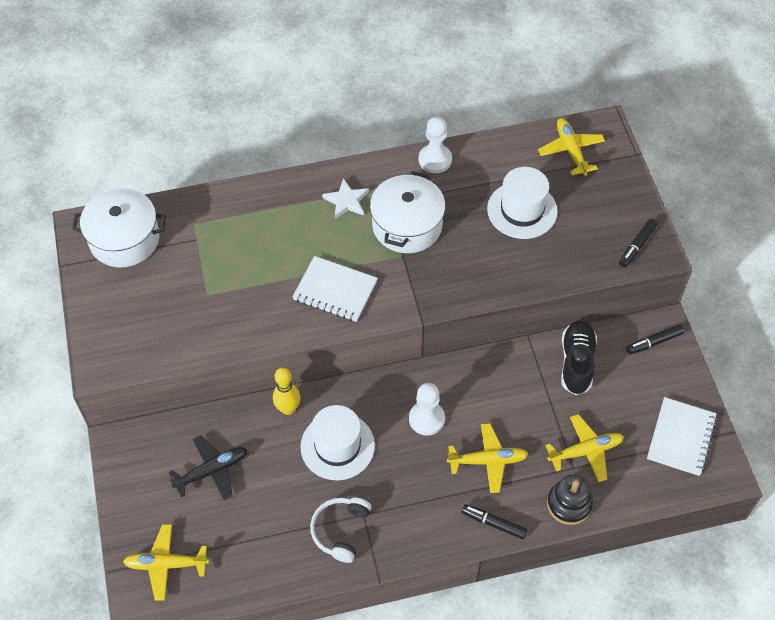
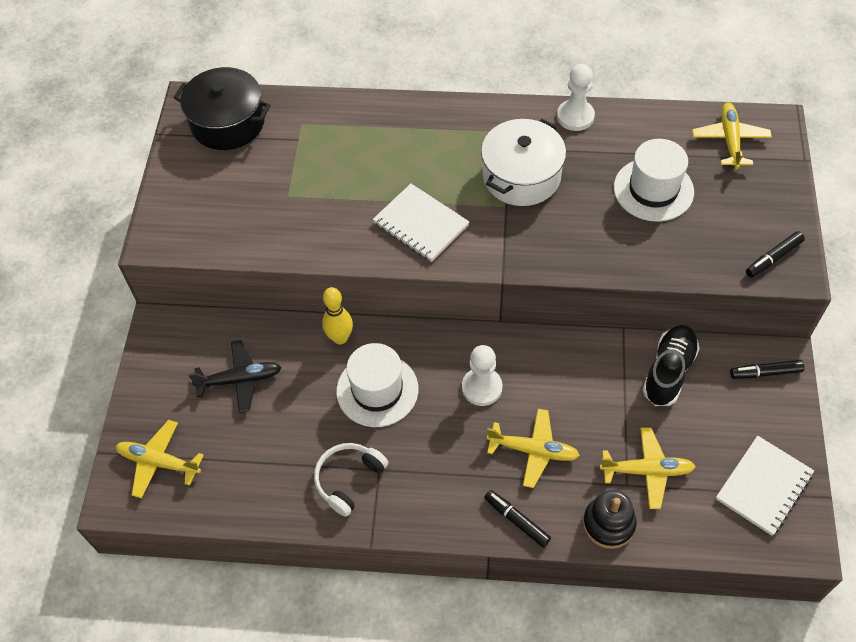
camera: 20 degrees right, 0 degrees up
(124, 239) = (228, 123): white pot -> black pot
(346, 201) = (466, 137): white star -> none

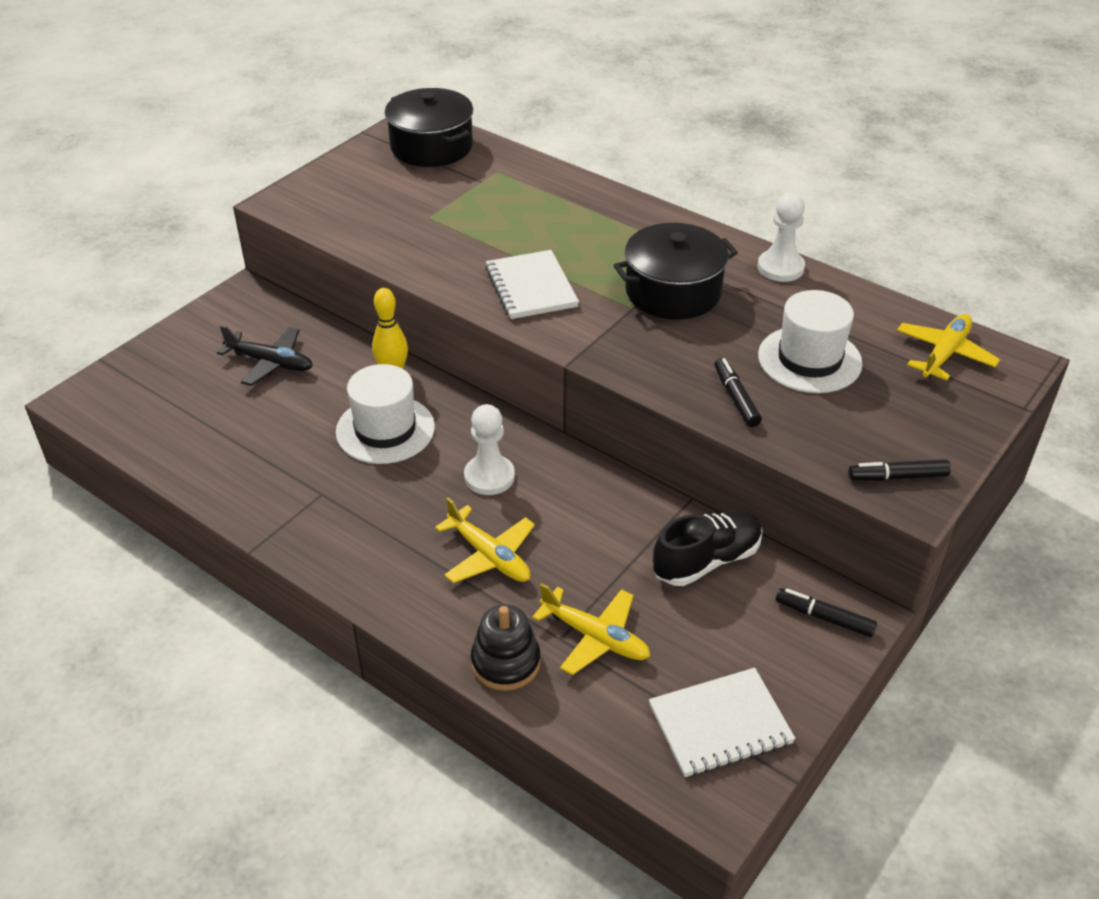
camera: 30 degrees right, 15 degrees down
(159, 462) = (139, 390): yellow plane -> none
(348, 479) = (285, 487): white headphones -> none
(516, 520) = (412, 607): black marker -> black marker (736, 398)
(521, 176) = (673, 292): white pot -> black pot

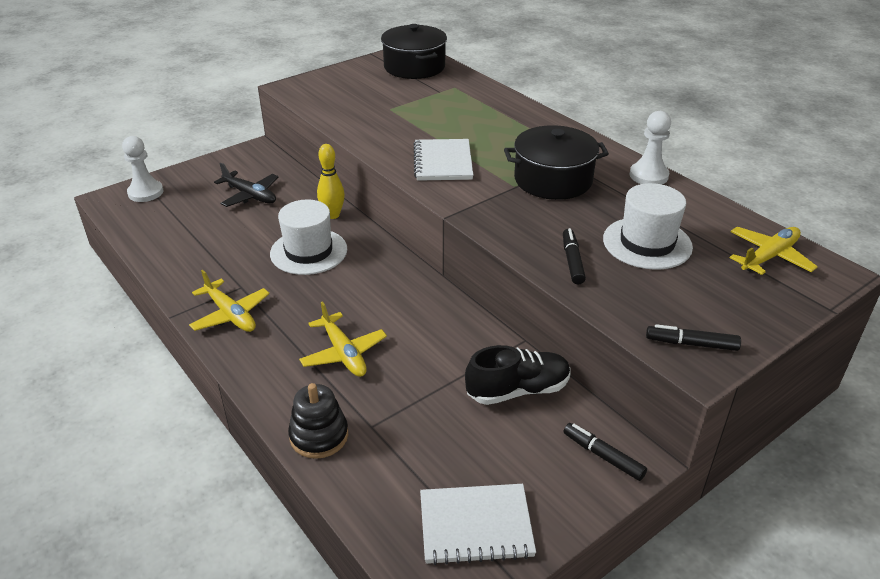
camera: 15 degrees right, 5 degrees down
(489, 477) = (370, 297): white pawn -> white pawn (145, 192)
(595, 637) = (400, 431): yellow plane -> yellow plane (231, 314)

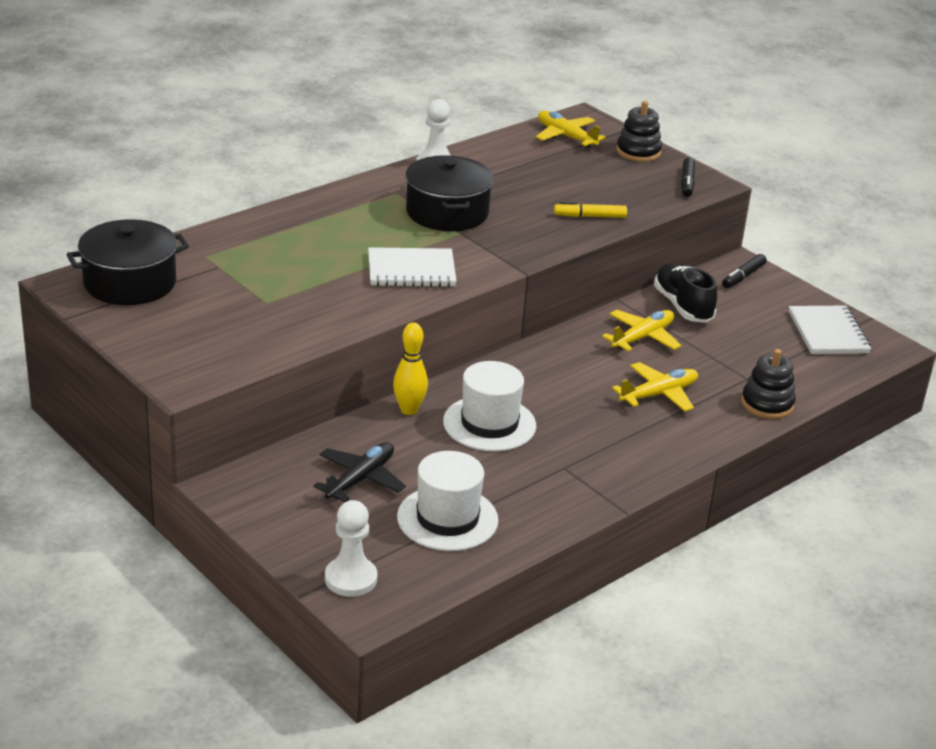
camera: 95 degrees left, 5 degrees down
(231, 314) = (615, 469): yellow plane -> yellow plane (642, 337)
(572, 261) = (590, 216): black marker -> yellow marker
(647, 243) = (555, 181): white hat -> white hat (447, 518)
(760, 310) = (638, 152): none -> black stacking toy

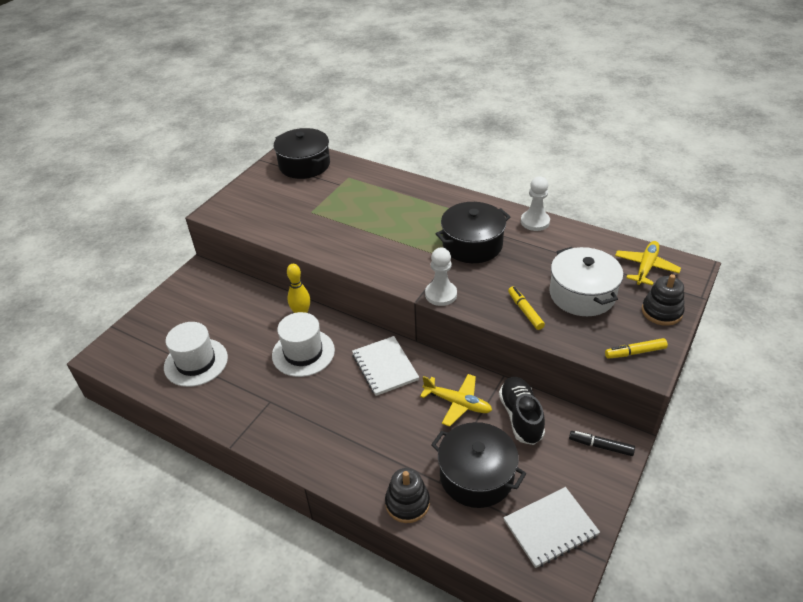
camera: 75 degrees right, 10 degrees up
(351, 579) = (130, 340): white pawn -> white pawn (441, 294)
(360, 479) = (222, 316): black plane -> none
(411, 270) = (383, 251): white notebook -> white notebook (385, 367)
(584, 180) = (582, 294): none -> white pot
(658, 394) = (384, 431): yellow plane -> none
(683, 306) = (521, 417): black shoe -> black shoe turned 60 degrees counterclockwise
(687, 183) = (635, 352): black marker -> yellow marker
(749, 354) = (476, 476): none -> black pot

